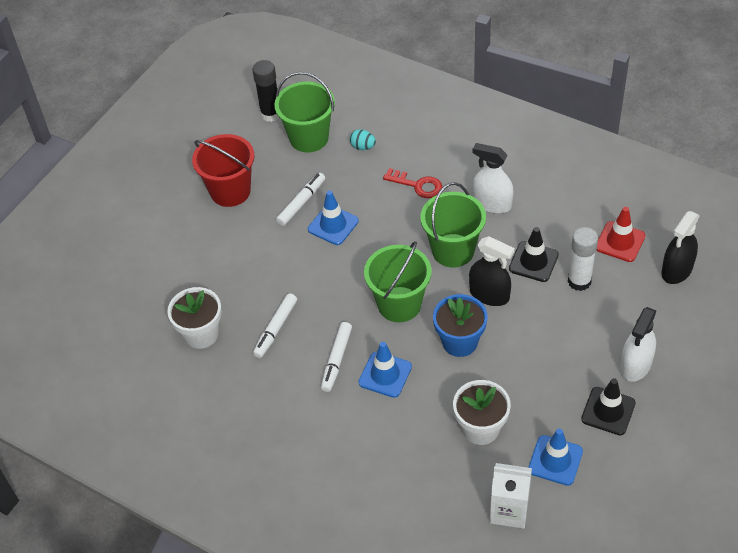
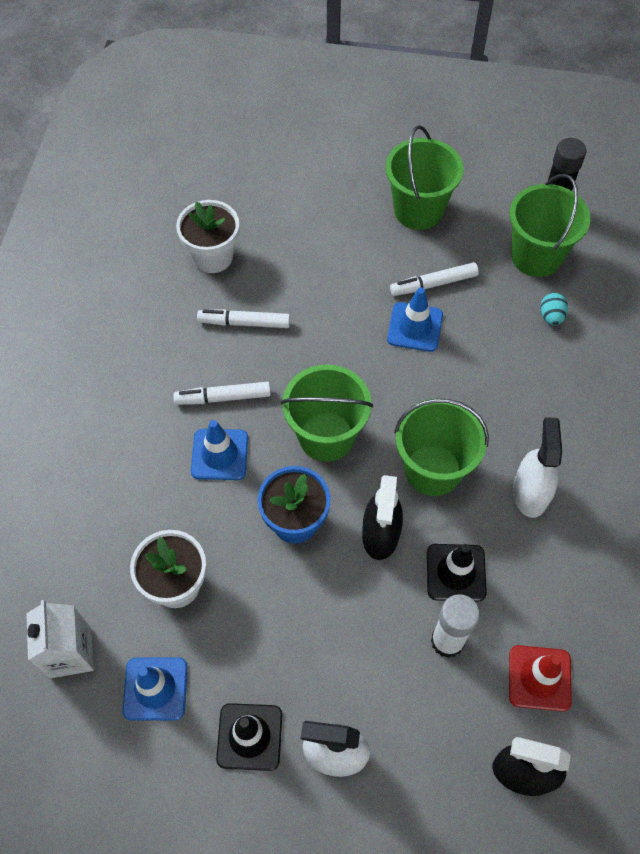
camera: 65 degrees right, 10 degrees up
(230, 191) = (418, 210): red bucket -> green bucket
(301, 203) = (433, 284): white marker -> white marker turned 150 degrees clockwise
(417, 185) = (519, 396): red key -> none

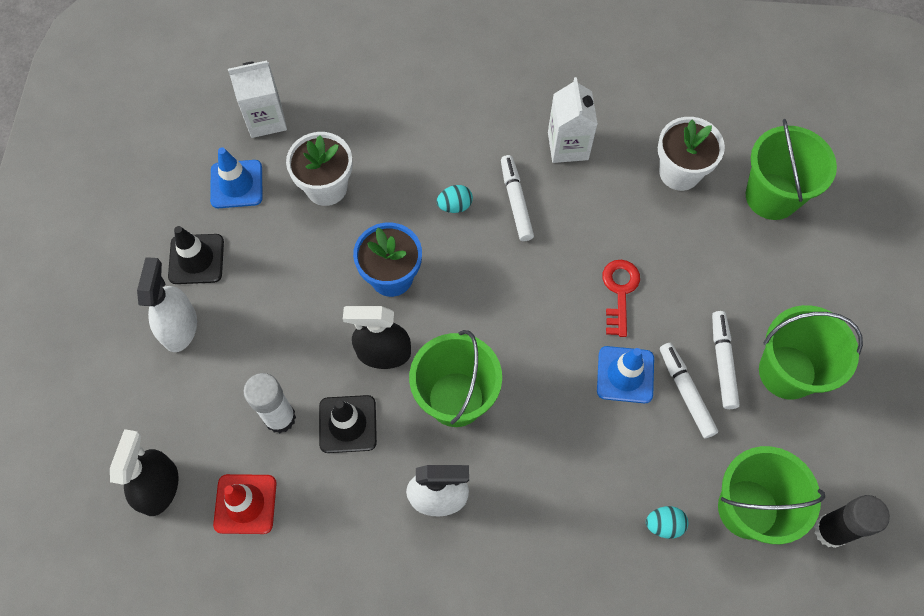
camera: 85 degrees right, 5 degrees up
(166, 345) = (568, 146): none -> white carton
(219, 454) = (455, 206): blue traffic cone -> turquoise egg
(244, 323) = (604, 210): white marker -> white marker (722, 362)
(326, 436) = (483, 296): green bucket -> green bucket (771, 196)
(332, 321) = (619, 292): none -> red key

